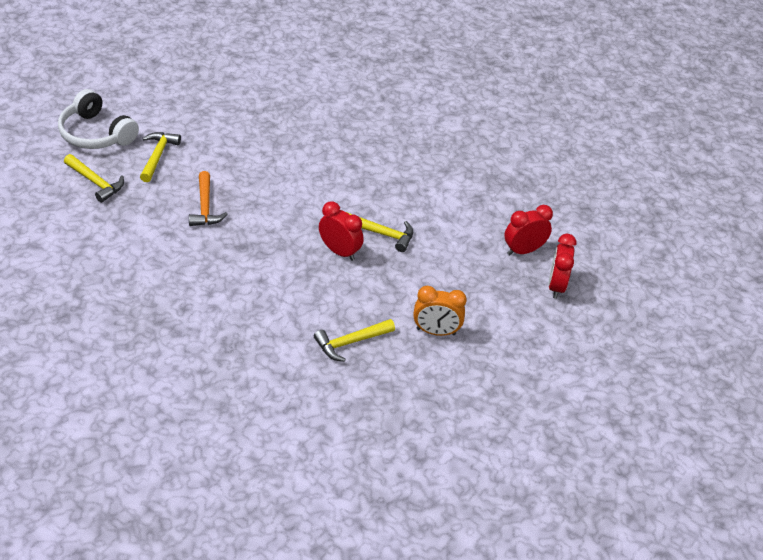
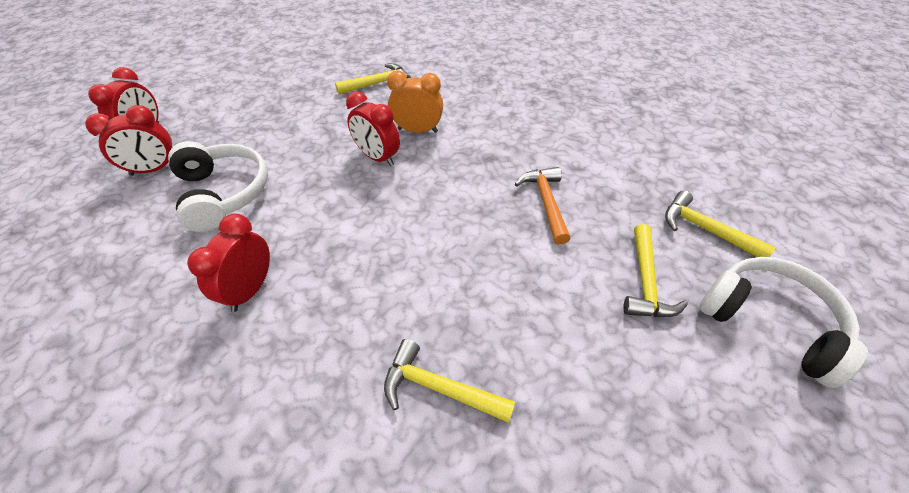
camera: 175 degrees left, 5 degrees up
(382, 234) = (321, 180): yellow hammer -> yellow hammer (439, 388)
(406, 166) = (250, 289): none -> red clock
(436, 331) = (296, 93): orange clock -> orange clock (417, 130)
(455, 227) = (224, 193): none -> white headphones

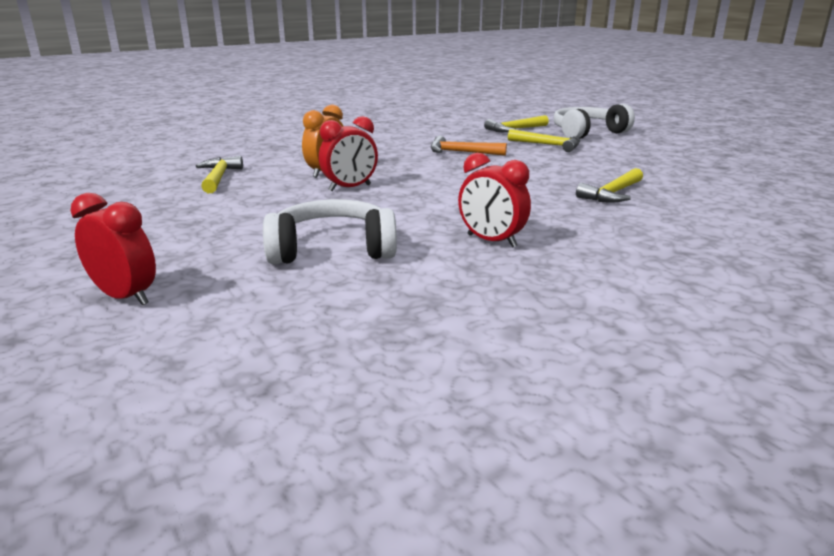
camera: 70 degrees left, 25 degrees down
(154, 169) = (230, 288): red clock -> none

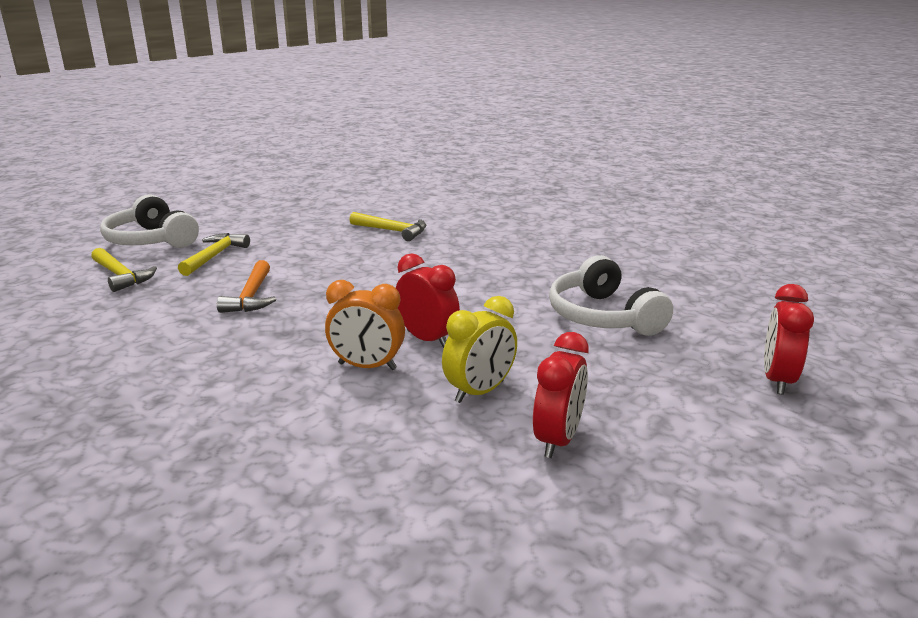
camera: 105 degrees left, 0 degrees up
(218, 178) = (423, 449): yellow hammer -> none
(259, 194) = (480, 392): none -> yellow clock
(491, 241) = (533, 264): red clock -> red clock (558, 440)

